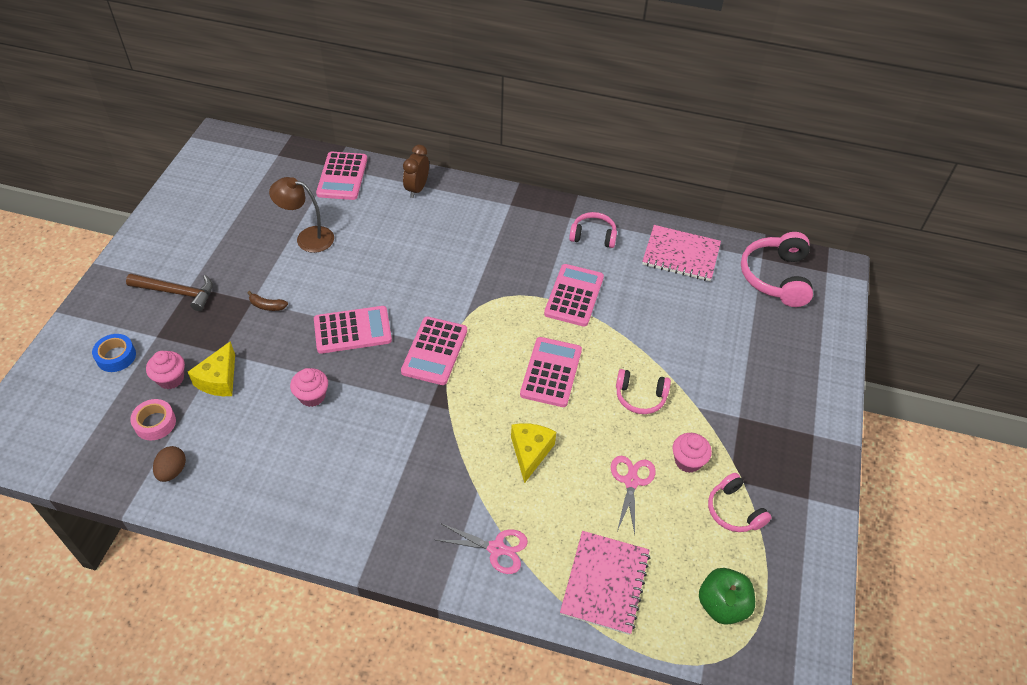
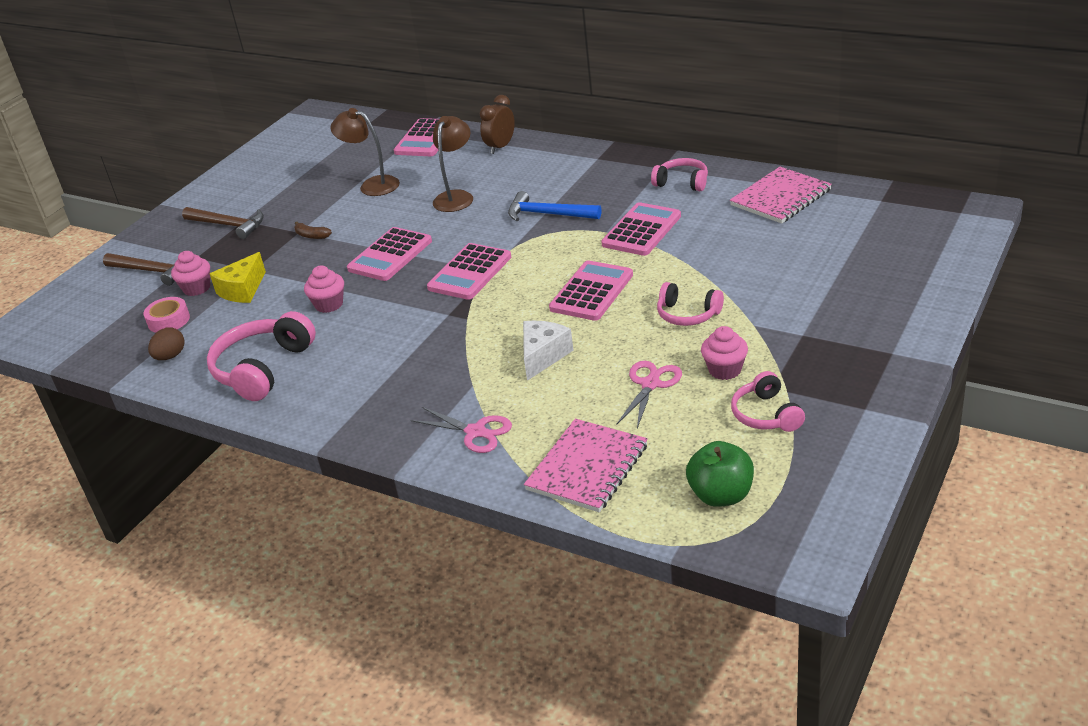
camera: 20 degrees right, 15 degrees down
(116, 356) = (153, 271): blue tape -> brown hammer
(352, 330) = (390, 255): pink calculator -> pink calculator turned 120 degrees clockwise
(394, 253) = (456, 197): none -> brown lamp
(485, 276) = (548, 214): none -> blue hammer
(530, 452) = (543, 356): yellow cheese -> white cheese
(681, 255) = (780, 198): pink notebook -> pink notebook turned 75 degrees counterclockwise
(776, 277) = (893, 216): pink headphones -> pink headphones (263, 368)

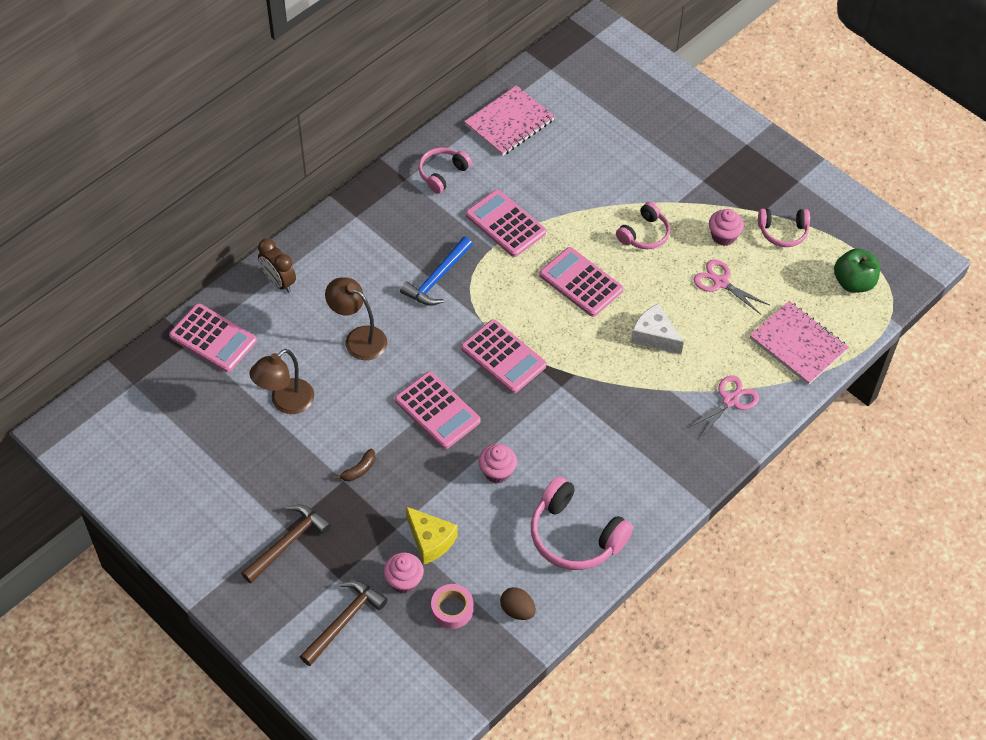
camera: 80 degrees left, 20 degrees up
(780, 198) = (509, 123): pink notebook -> pink notebook turned 75 degrees clockwise

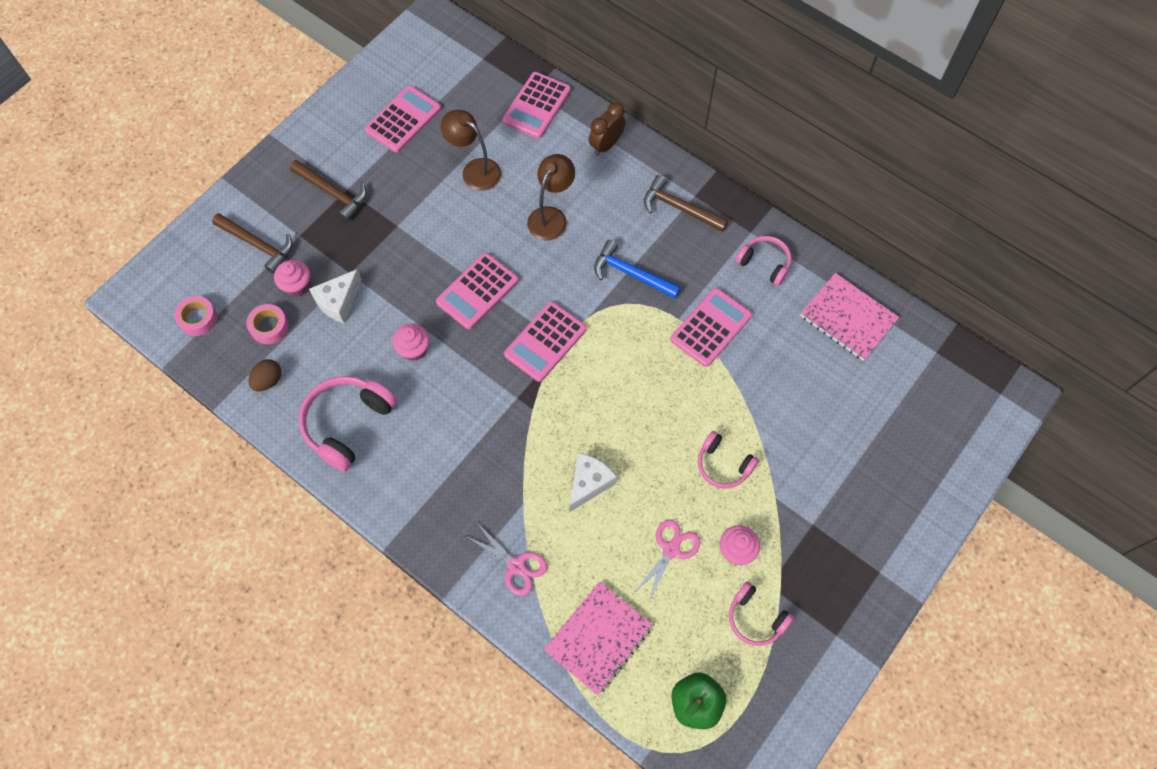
camera: 85 degrees right, 10 degrees up
(359, 470) = (409, 236): brown banana -> none
(368, 230) = (679, 208): none -> brown hammer
(430, 540) = (338, 301): yellow cheese -> white cheese
(431, 683) = (198, 319): none -> pink tape
(581, 282) = (647, 406): pink calculator -> pink calculator (403, 120)
(783, 232) = (755, 618): pink headphones -> pink headphones turned 45 degrees counterclockwise

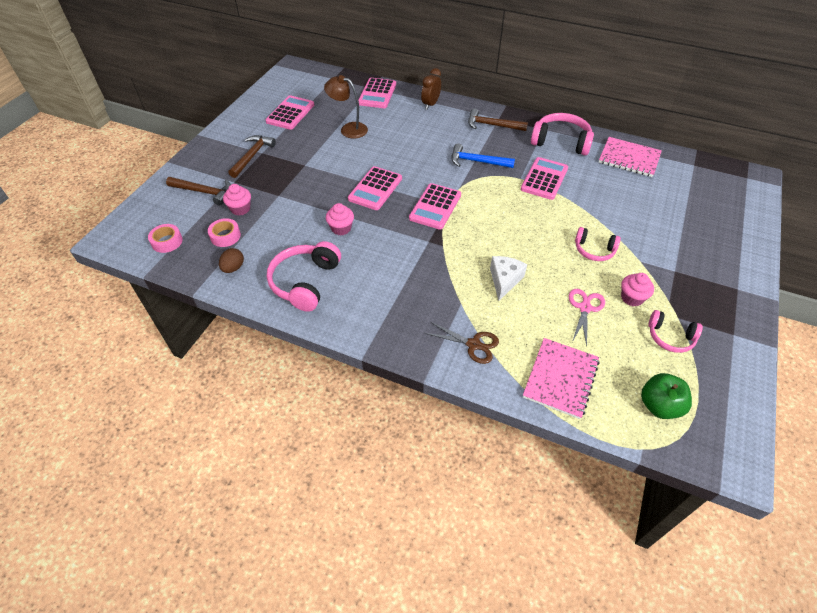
camera: 15 degrees left, 15 degrees down
(332, 193) = (252, 156): brown hammer -> brown hammer turned 90 degrees counterclockwise
(338, 301) = (275, 212): white cheese -> none
(516, 566) = (473, 344): pink scissors -> brown scissors
(551, 216) = (410, 143): brown lamp -> none
(764, 263) = (561, 142): pink headphones -> pink headphones, size x1.65

